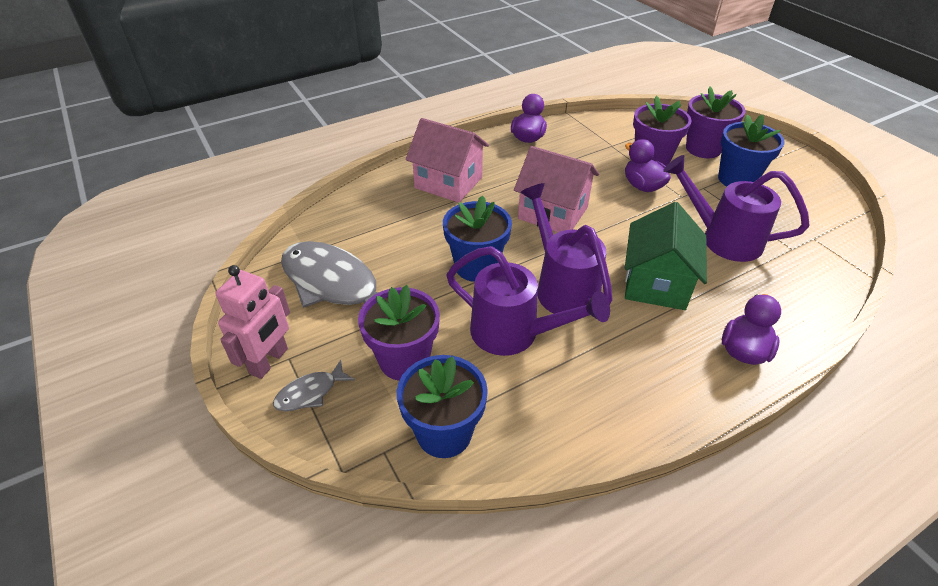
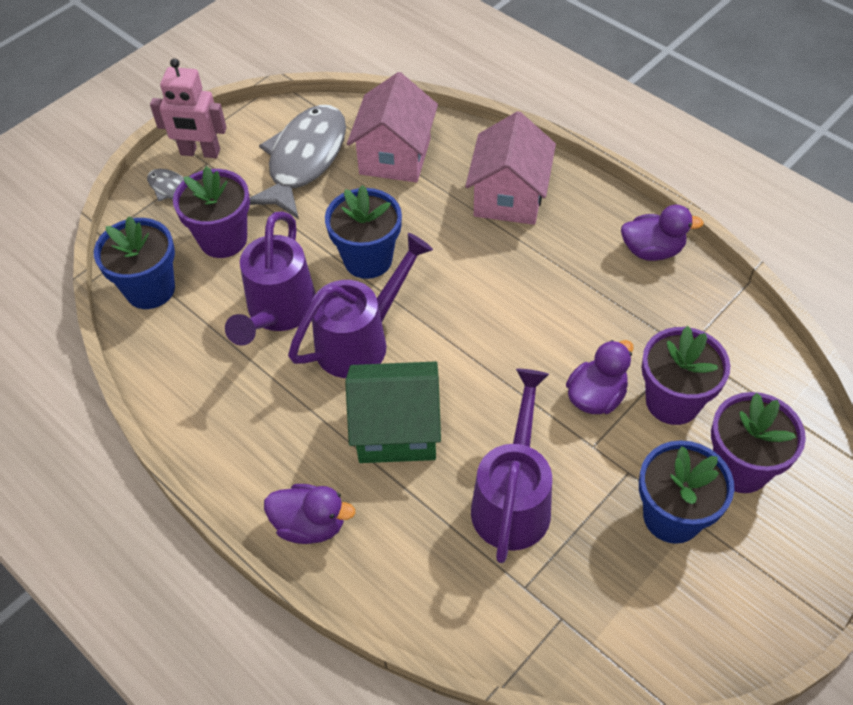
camera: 75 degrees right, 10 degrees up
(553, 213) = (491, 308): pink house -> pink house (395, 156)

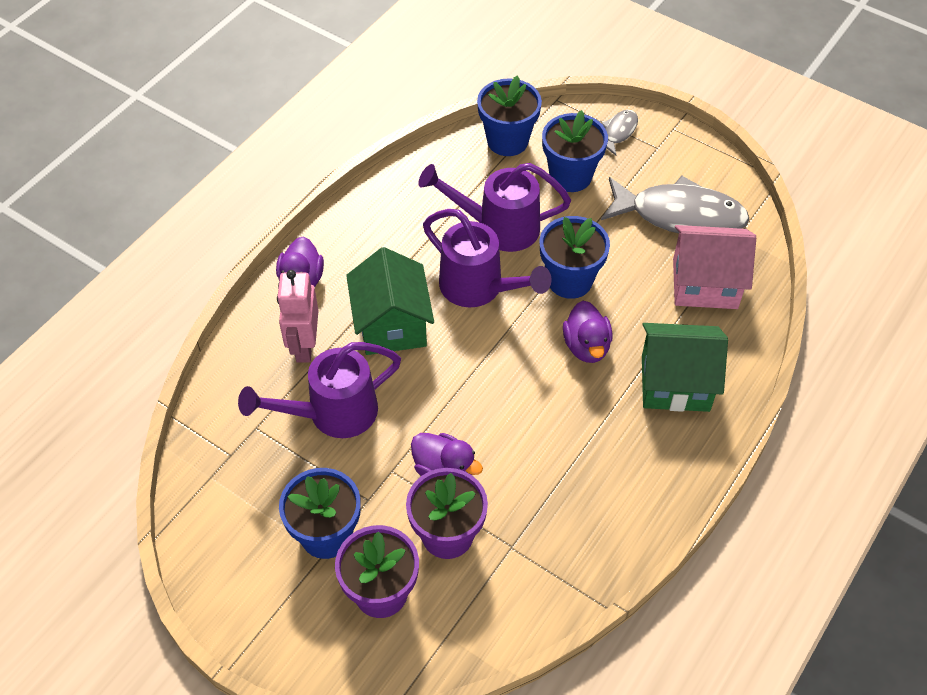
camera: 80 degrees right, 0 degrees up
(200, 152) = (668, 140): pink robot -> pink robot (304, 346)
(223, 239) = (570, 176): purple flower pot -> blue flower pot
(509, 197) = (675, 383): pink house -> green house
(513, 500) = (333, 413): purple watering can -> purple watering can turned 150 degrees clockwise
(652, 250) = (632, 515): purple duck -> purple duck (586, 346)

